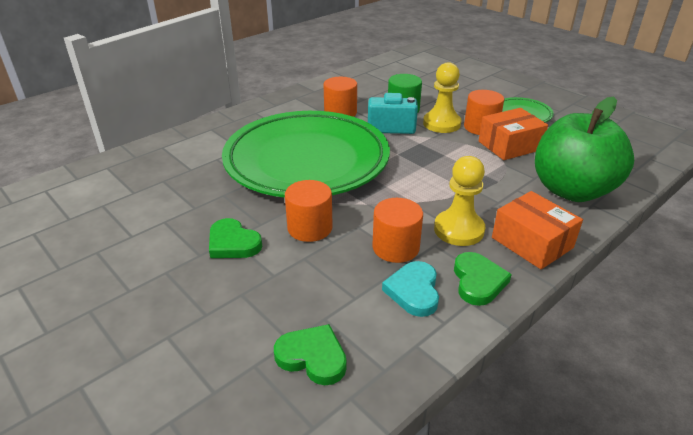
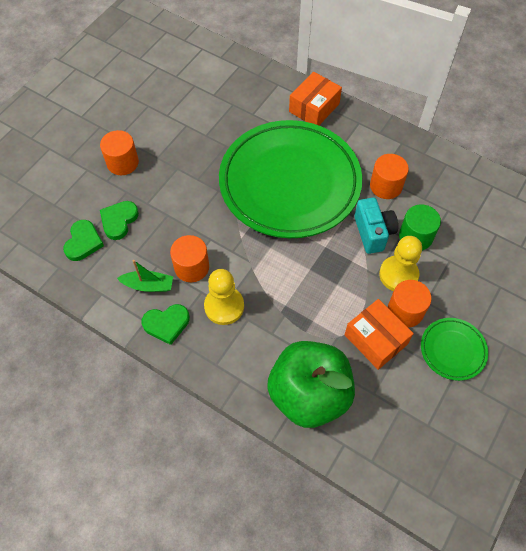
camera: 75 degrees right, 25 degrees up
(233, 243) = (173, 171): green heart -> green heart (119, 221)
(310, 228) = (200, 209): orange cylinder -> orange cylinder (122, 163)
(414, 291) = (148, 285): turquoise heart -> green boat
(532, 243) = (221, 360): orange box -> orange box (314, 108)

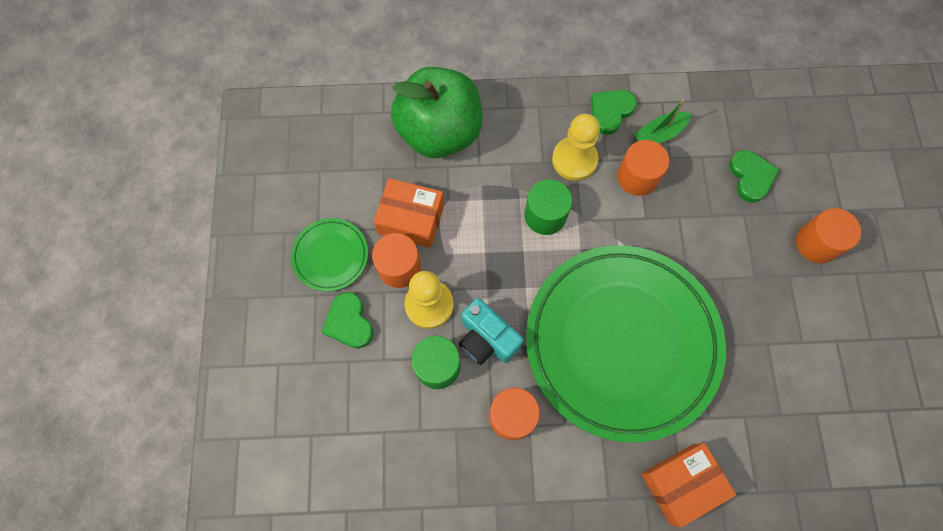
camera: 145 degrees right, 10 degrees up
(83, 242) = (759, 134): green heart -> green heart (349, 322)
(276, 282) = (545, 215): none -> green cylinder
(314, 108) = (681, 483): orange box -> orange box turned 60 degrees clockwise

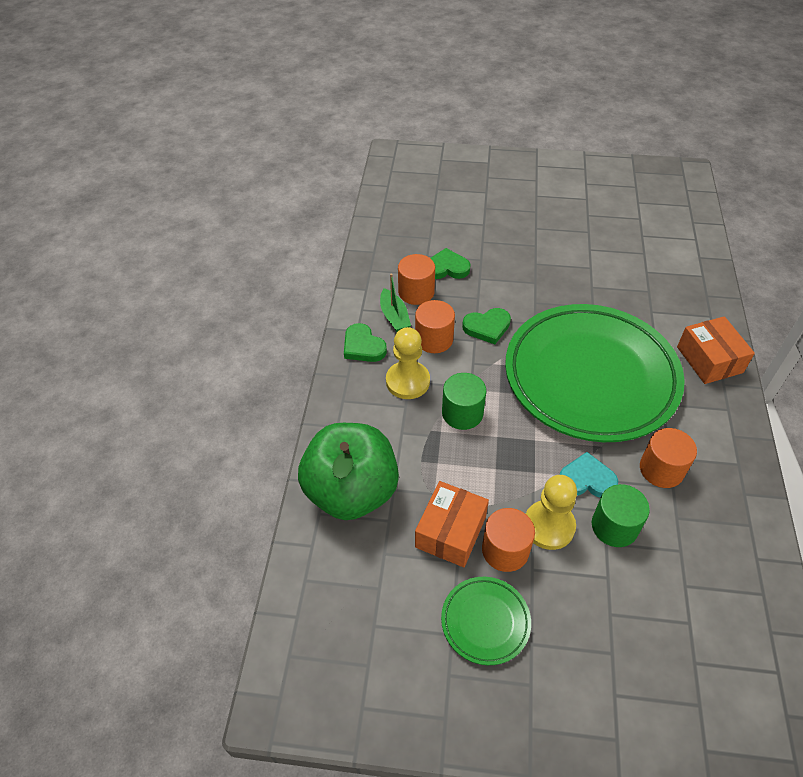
camera: 80 degrees left, 20 degrees down
(349, 322) = (566, 609): green heart -> green heart (487, 327)
(486, 339) = (586, 479): turquoise camera -> turquoise heart
(816, 243) = (510, 243): orange cylinder -> orange cylinder (416, 292)

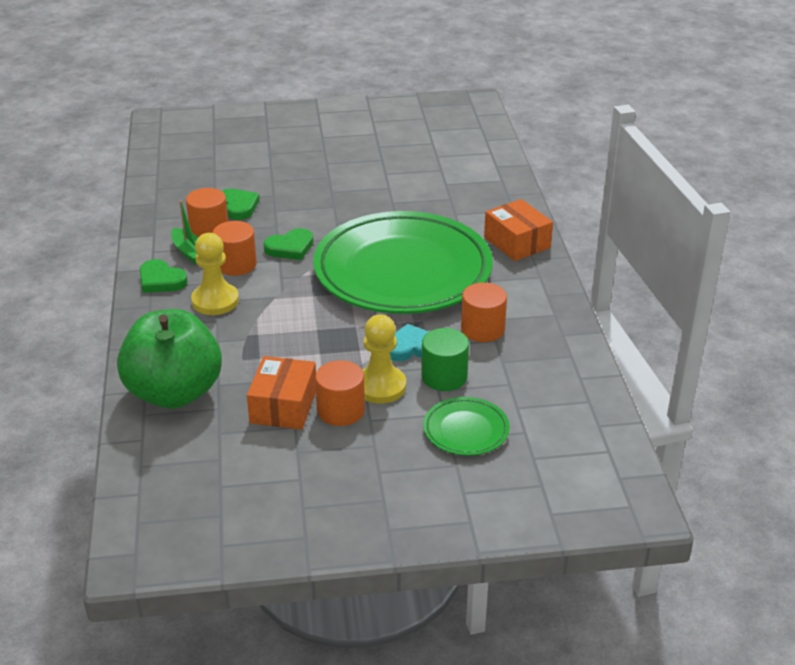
camera: 15 degrees left, 15 degrees down
(447, 268) = (238, 206): green heart -> green heart turned 75 degrees clockwise
(462, 413) = (277, 317): green cylinder -> none
(485, 622) = (331, 464): green plate -> green plate (466, 430)

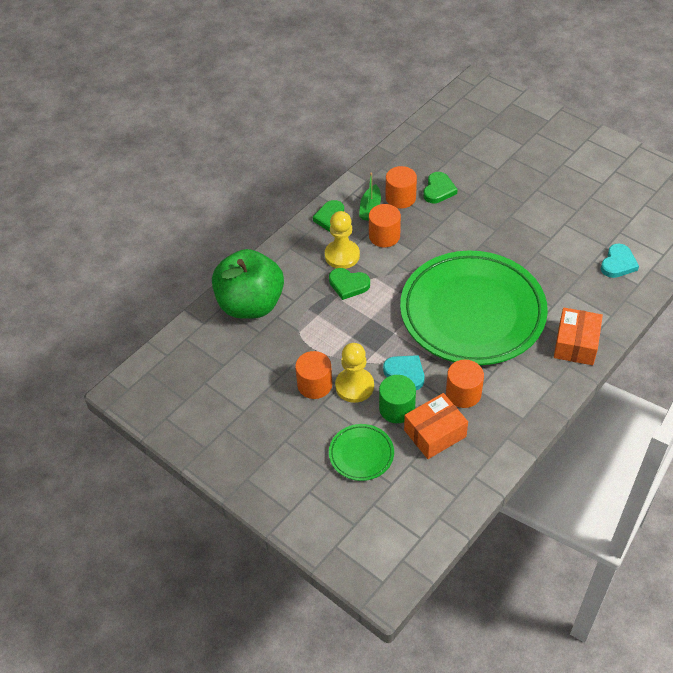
camera: 50 degrees right, 15 degrees up
(283, 406) = (290, 357): orange box -> orange box (435, 433)
(290, 248) = (429, 245): green heart -> green heart (348, 285)
(467, 175) = (618, 263): none -> turquoise heart

